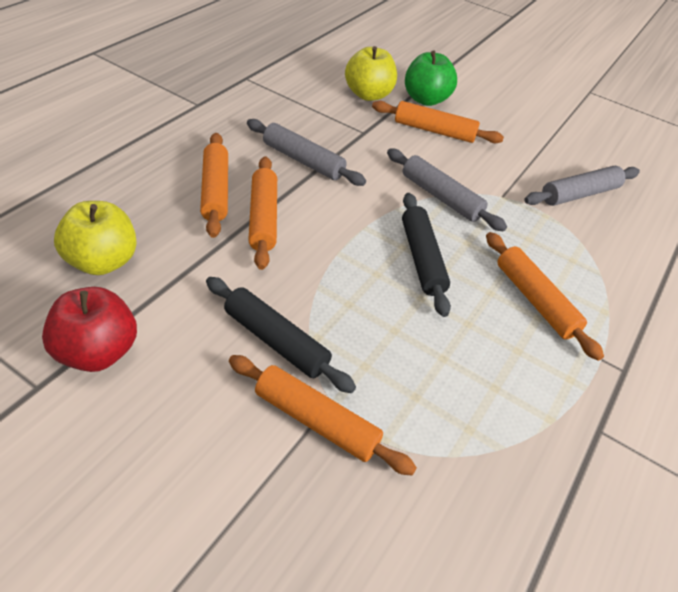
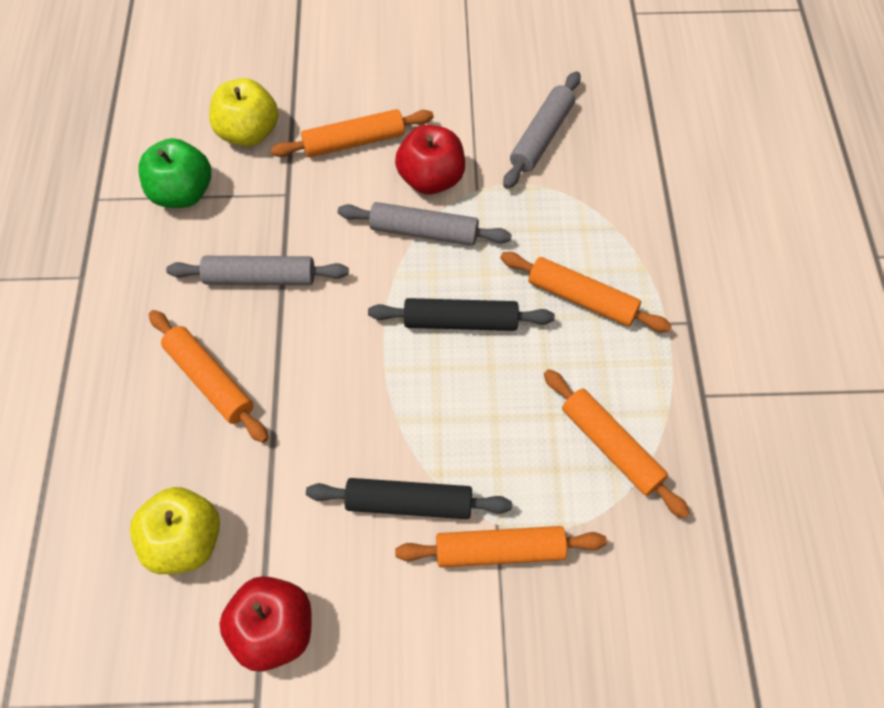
camera: 30 degrees left, 15 degrees up
(263, 218) = (284, 379): orange rolling pin -> orange rolling pin (611, 446)
(422, 258) = (460, 321): black rolling pin -> black rolling pin turned 45 degrees counterclockwise
(426, 99) = (312, 99): green apple -> green apple (182, 193)
(472, 174) = (431, 179): none -> red apple

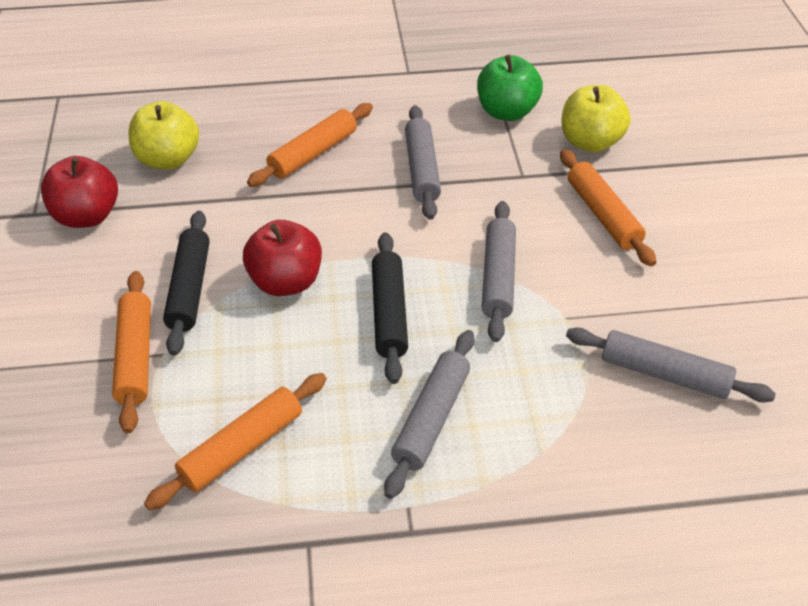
camera: 85 degrees right, 15 degrees down
(431, 179) = (570, 278): red apple -> red apple (286, 282)
(582, 298) = (431, 418): orange rolling pin -> grey rolling pin

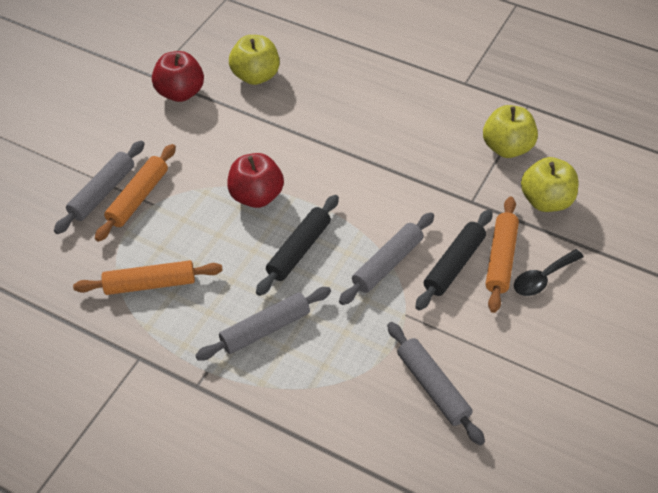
camera: 35 degrees right, 5 degrees up
(189, 289) = (199, 171): black rolling pin -> black rolling pin (454, 265)
(313, 153) = (347, 115): orange rolling pin -> none
(422, 169) = (407, 162): grey rolling pin -> grey rolling pin (102, 192)
(506, 112) = (507, 148): green apple -> yellow apple
(658, 213) = (542, 278): none -> black spoon

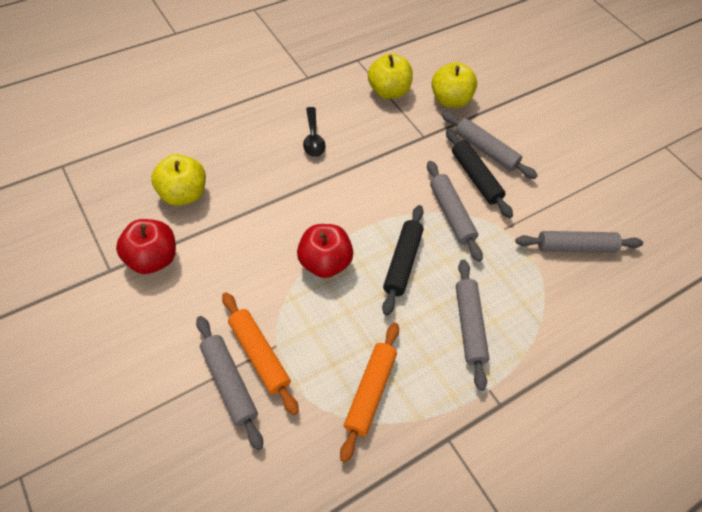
camera: 65 degrees left, 5 degrees up
(299, 250) = (402, 262): black rolling pin -> black rolling pin turned 45 degrees clockwise
(501, 259) = (485, 150): orange rolling pin -> grey rolling pin
(542, 278) = (515, 139): black spoon -> black spoon (313, 138)

